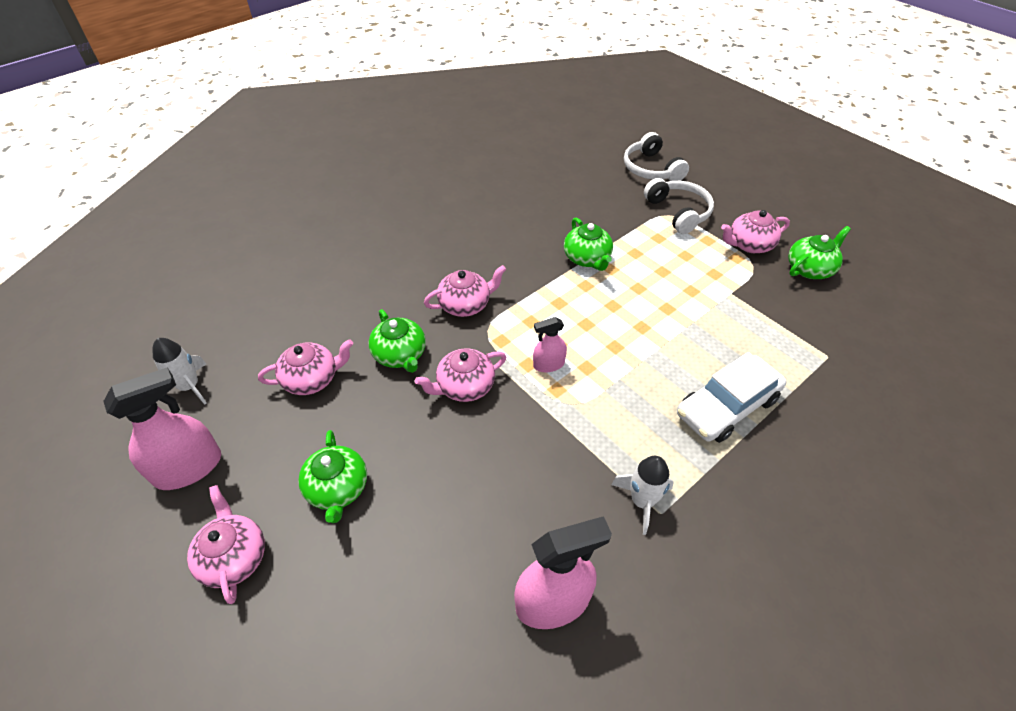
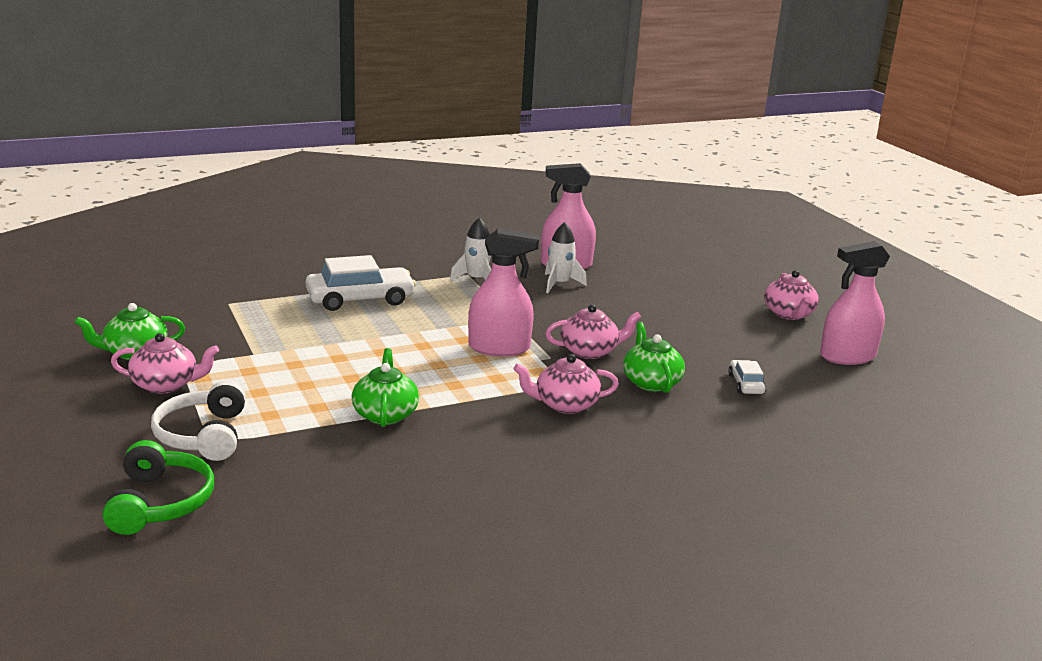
camera: 165 degrees left, 25 degrees down
(189, 387) = (876, 403): white rocket -> white rocket (559, 284)
(312, 379) = (745, 384): pink teapot -> white car
(337, 489) = (713, 325): green teapot -> none
(548, 364) = (499, 348): pink spray bottle -> pink spray bottle, size x1.81
(651, 169) = (160, 503): white headphones -> green headphones

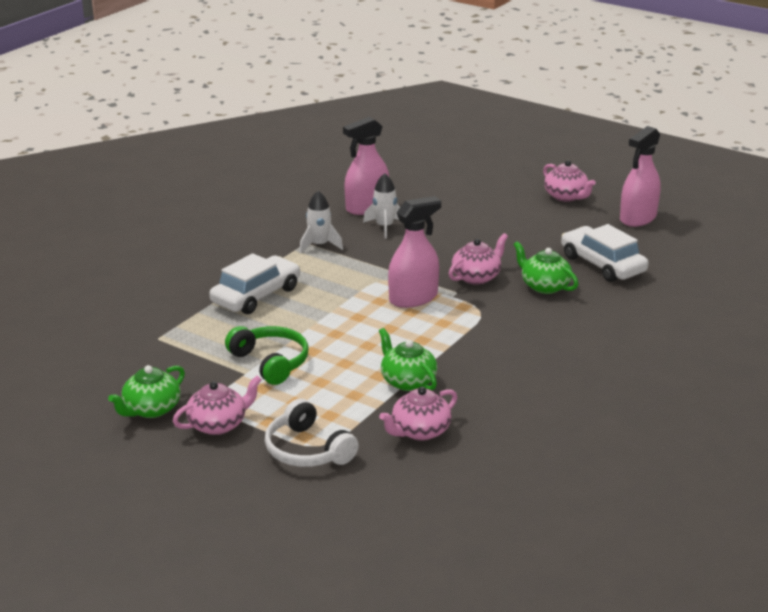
camera: 30 degrees left, 5 degrees up
(160, 503) = (353, 508): green headphones -> green headphones (270, 362)
(565, 405) = (513, 325): pink teapot -> pink teapot (419, 431)
(745, 384) = (602, 264): white car -> white car, size x2.00

